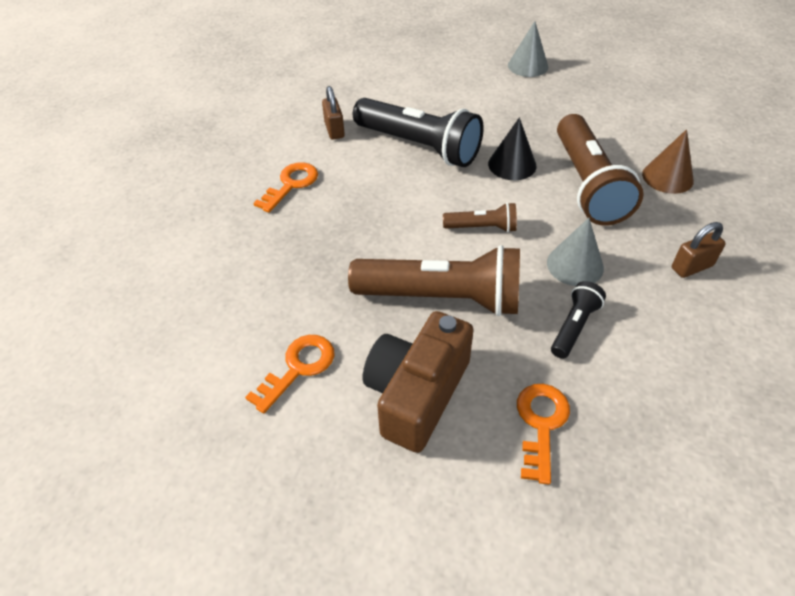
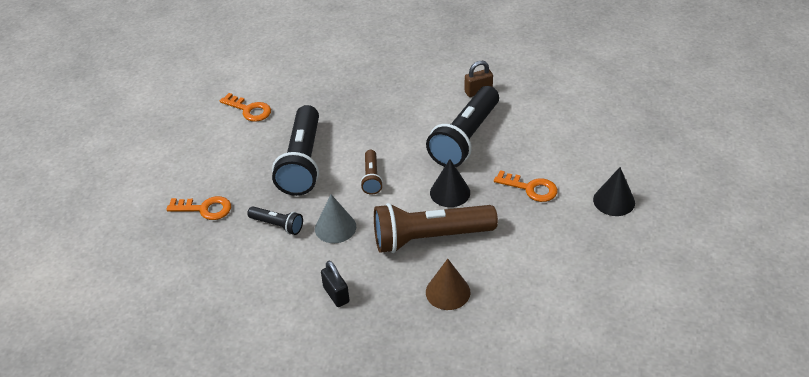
camera: 85 degrees right, 5 degrees down
(291, 184) = (409, 81): orange key -> orange key (530, 188)
(417, 393) = (229, 157): brown camera -> none
(441, 298) = (302, 162): brown flashlight -> black flashlight
(528, 66) = (614, 201): grey cone -> black cone
(691, 267) = (336, 294): brown padlock -> black padlock

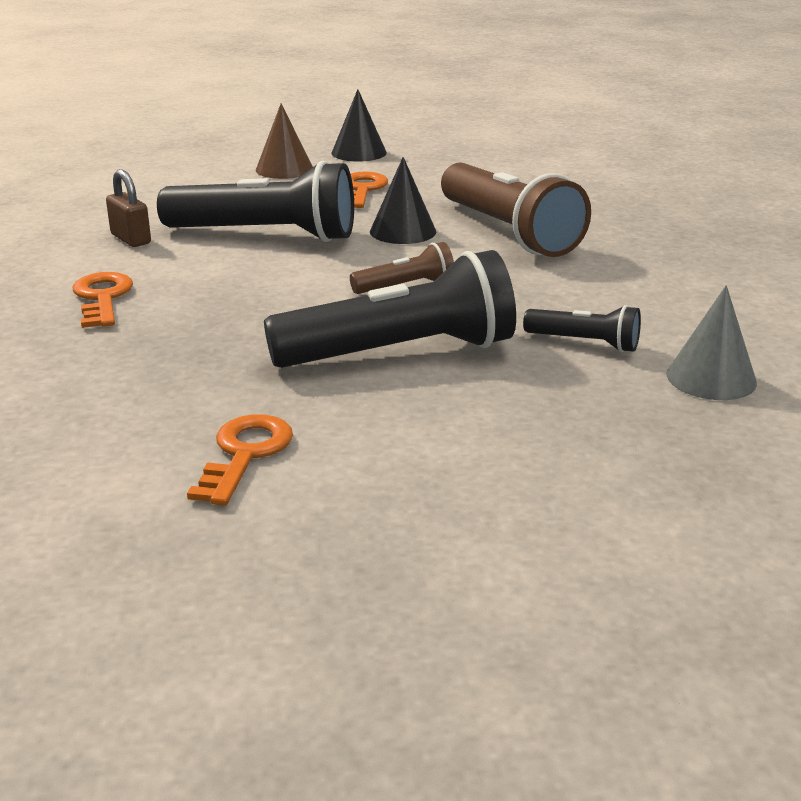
camera: 110 degrees left, 15 degrees down
(205, 209) = (610, 427): orange key -> orange key (102, 298)
(277, 225) = (584, 343): black flashlight -> black flashlight turned 105 degrees clockwise
(335, 227) = (546, 295): grey cone -> grey cone (711, 378)
(336, 294) = (678, 273): black padlock -> none
(448, 292) = (596, 212): brown cone -> brown cone (284, 169)

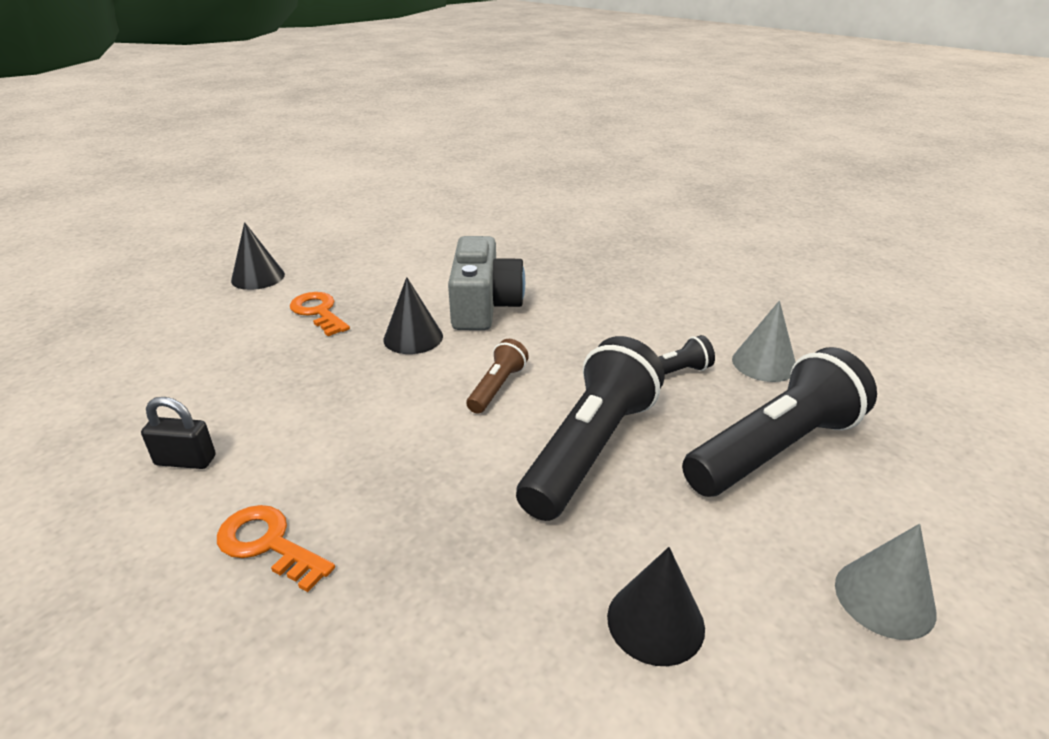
camera: 45 degrees left, 5 degrees up
(131, 239) = (185, 460): brown padlock -> black padlock
(245, 454) = (655, 621): orange key -> black cone
(265, 235) = (310, 392): black flashlight -> black flashlight (774, 449)
(284, 169) = (217, 318): brown cone -> none
(445, 549) = (884, 598): none -> grey cone
(508, 232) = (484, 305): brown flashlight -> grey camera

